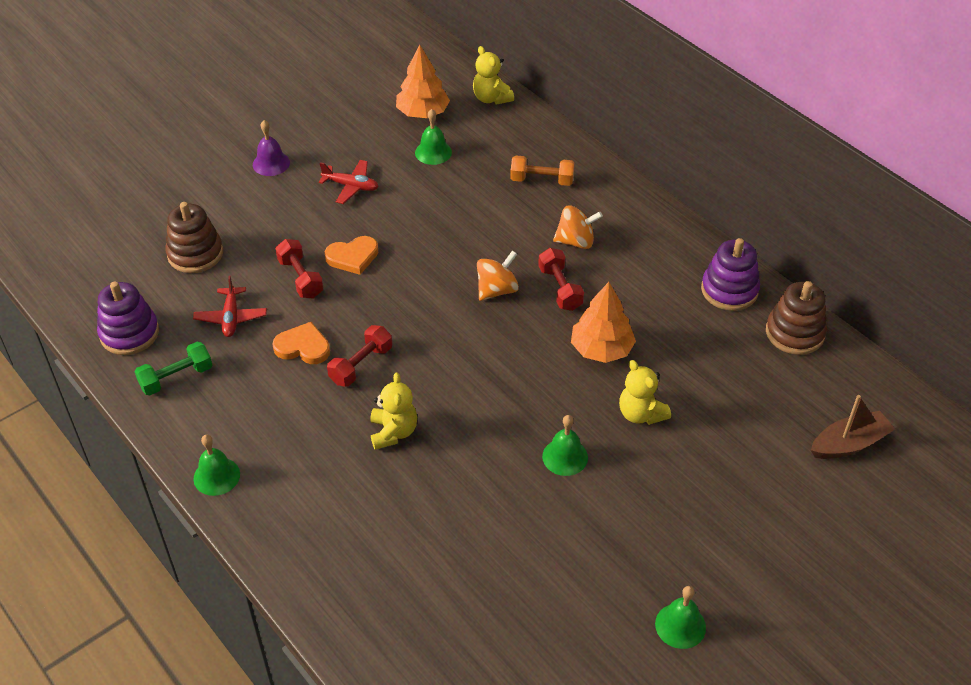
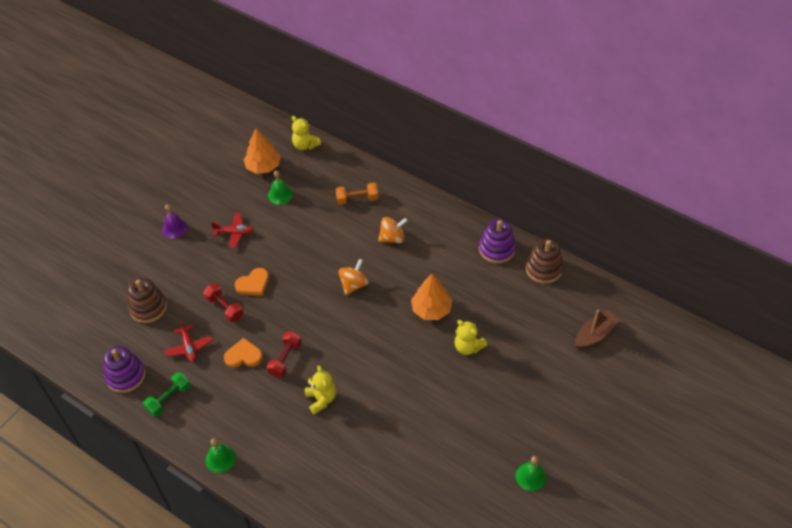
camera: 15 degrees left, 5 degrees up
(560, 288) = (393, 274): red dumbbell -> none
(565, 457) = (431, 387): green bell -> none

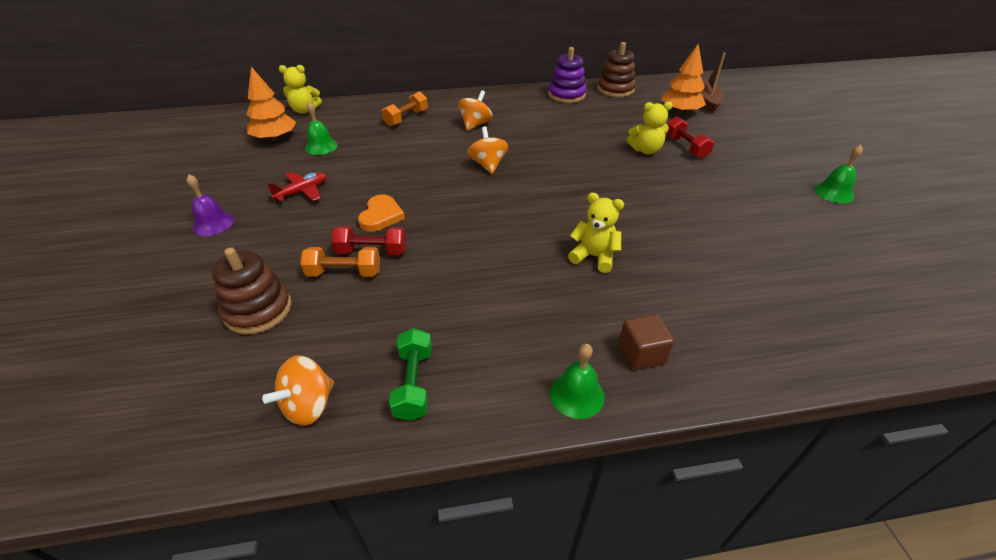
camera: 45 degrees left, 10 degrees down
(126, 376) = (309, 405): purple stacking toy -> orange spinning top
(189, 347) = (372, 312): red plane -> none
(200, 312) = (344, 273): none -> orange dumbbell
(243, 356) = (455, 276): orange heart -> none
(269, 466) = (641, 353): none -> brown cube
(285, 359) = (506, 250): red dumbbell -> red dumbbell (685, 147)
(431, 309) = (579, 145): orange tree -> orange tree (680, 111)

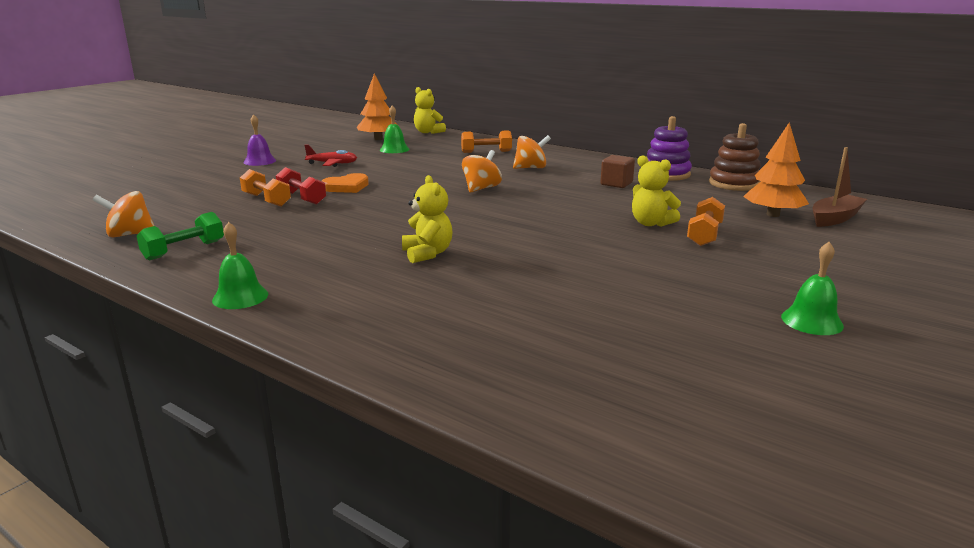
camera: 45 degrees right, 20 degrees down
(258, 310) = (196, 197): brown stacking toy -> none
(641, 353) = (325, 304): brown cube -> brown cube (616, 184)
(685, 147) = (704, 235): red dumbbell -> orange dumbbell

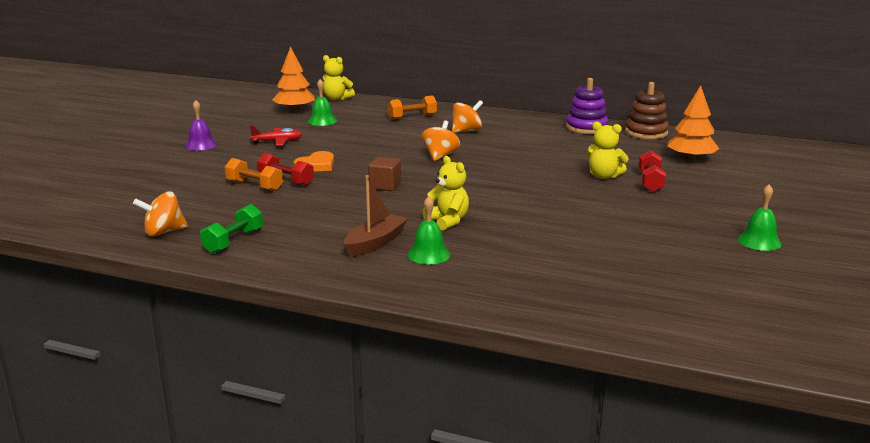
camera: 15 degrees left, 0 degrees up
(240, 297) = (330, 274): green bell -> green bell (429, 254)
(616, 184) = (551, 141): brown cube -> brown cube (385, 186)
(704, 235) = (650, 182): orange dumbbell -> red dumbbell
(834, 218) = (737, 158): brown boat -> brown boat (375, 243)

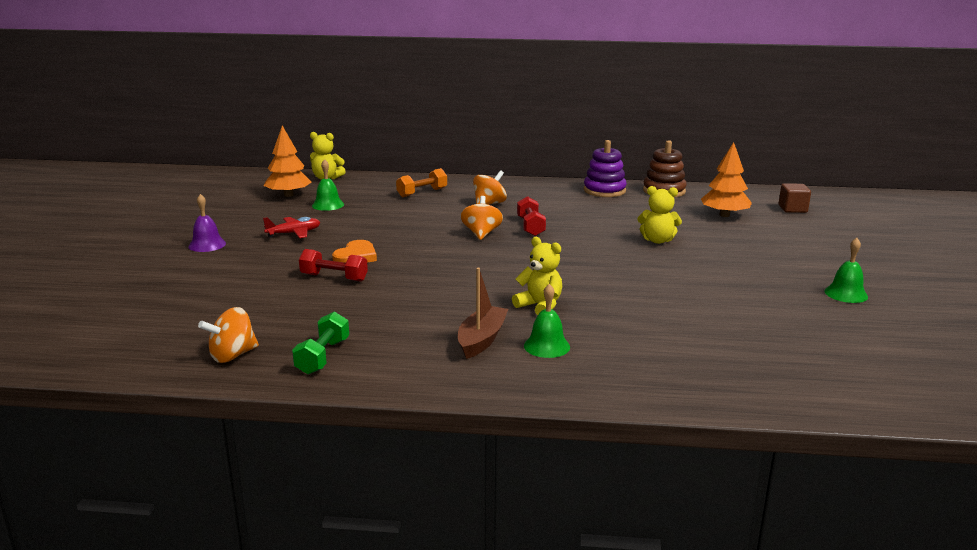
camera: 15 degrees left, 0 degrees up
(254, 186) = (302, 287): orange dumbbell -> none
(385, 186) = (447, 273): brown cube -> brown cube (792, 209)
(650, 182) = (705, 242): red dumbbell -> red dumbbell (530, 227)

